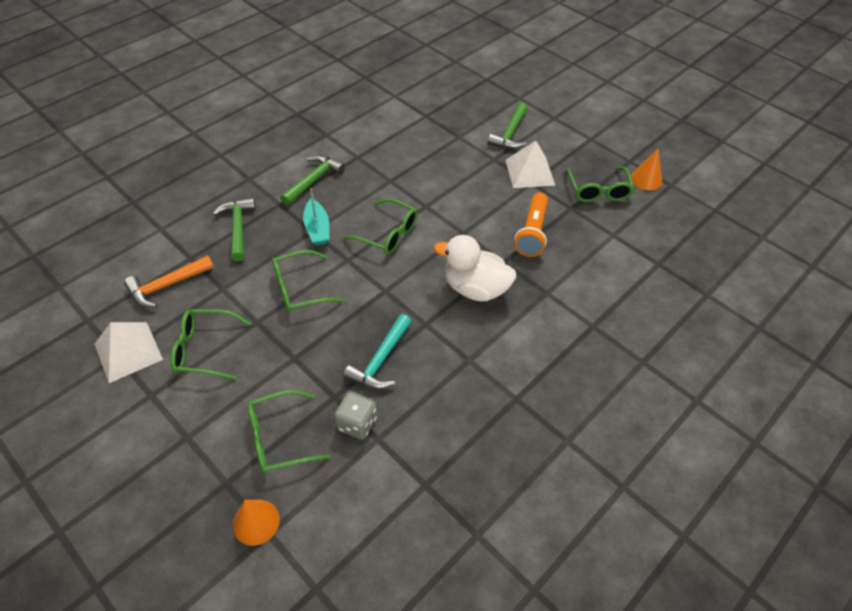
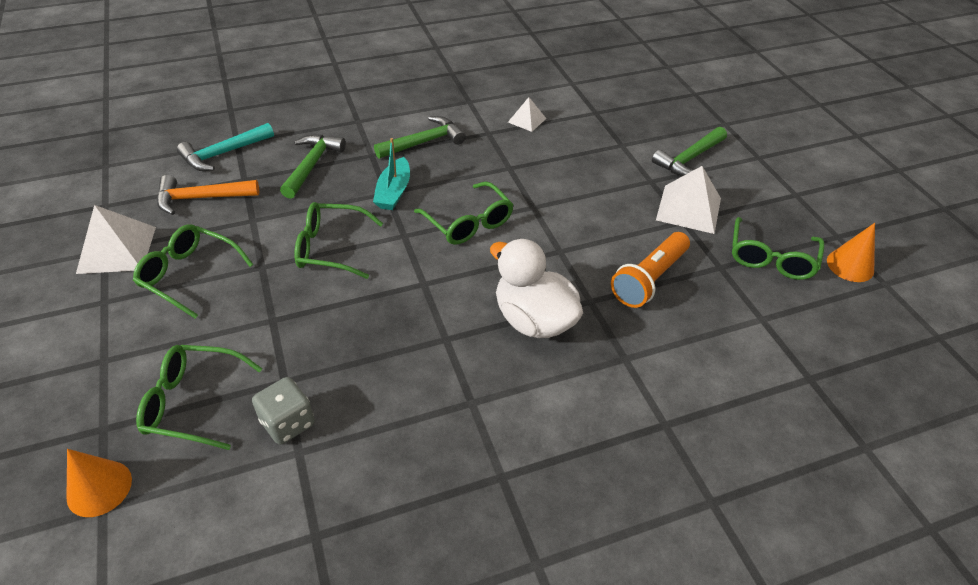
camera: 25 degrees right, 5 degrees down
(379, 137) = (527, 120): none -> white pyramid
(380, 360) = (364, 360): turquoise hammer -> turquoise hammer (223, 154)

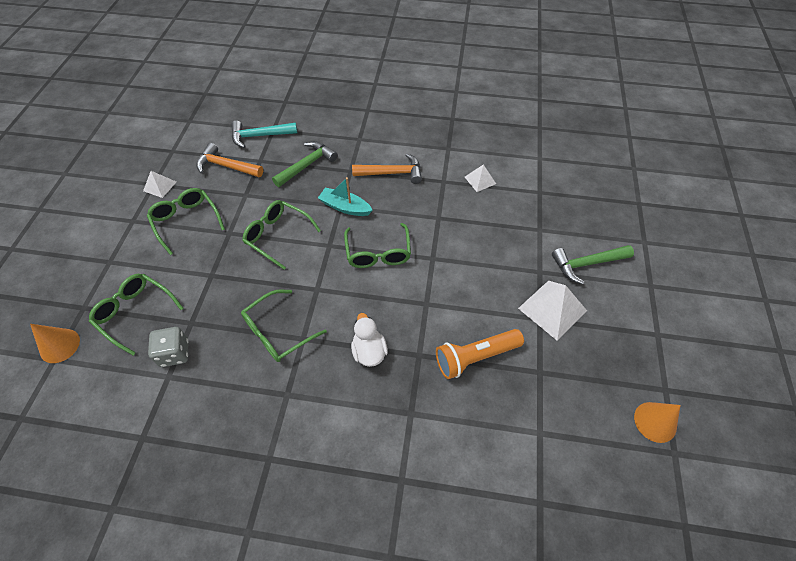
camera: 30 degrees right, 10 degrees up
(117, 249) = (160, 186): white pyramid -> white pyramid, size x0.57
(394, 192) = (345, 207): turquoise boat -> turquoise boat turned 75 degrees clockwise
(424, 142) = (392, 173): green hammer -> orange hammer
(533, 320) = (369, 351): white duck -> white duck, size x0.62
(771, 258) = (589, 383): green glasses -> green glasses (278, 332)

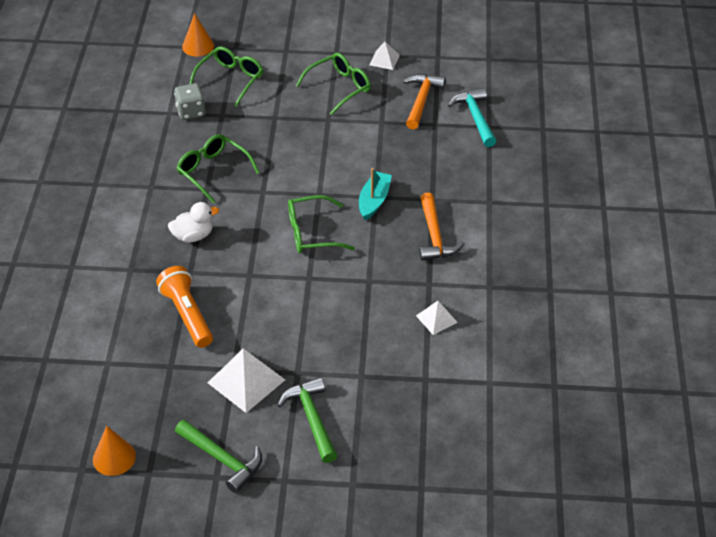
camera: 85 degrees right, 10 degrees down
(278, 236) = (327, 155): green glasses -> none
(307, 165) = (435, 162): green hammer -> green hammer (222, 459)

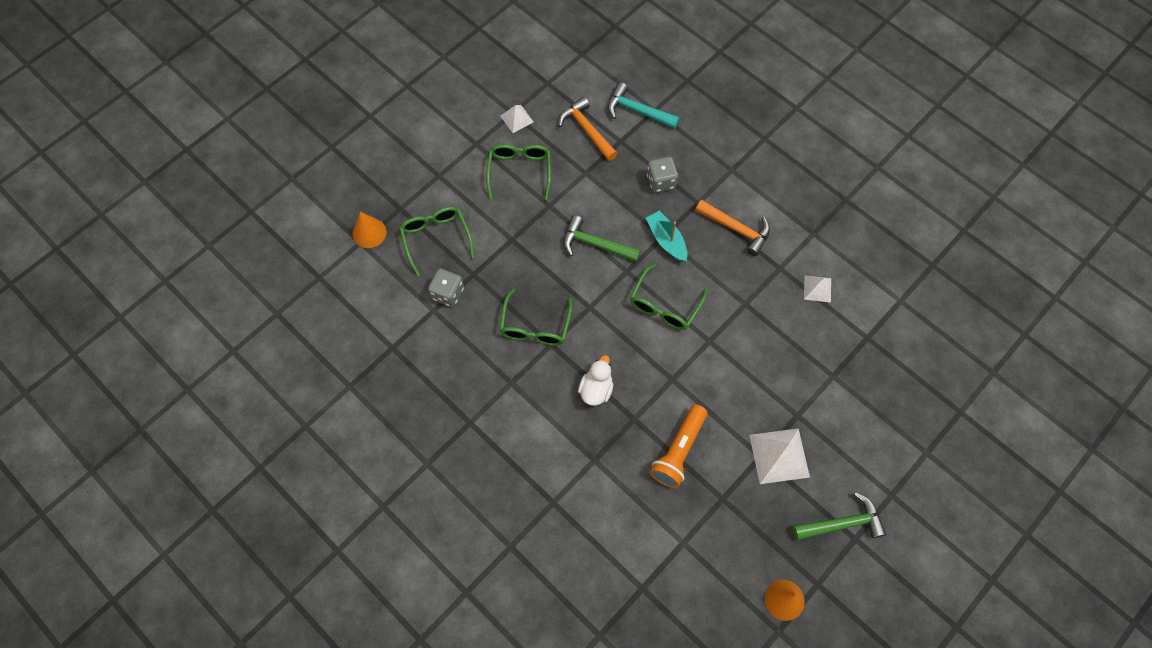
camera: 50 degrees left, 20 degrees up
(187, 315) = (678, 451): orange flashlight -> orange flashlight turned 75 degrees counterclockwise
(213, 172) = (535, 326): green glasses -> green glasses turned 75 degrees counterclockwise
(312, 418) = (848, 436): green hammer -> green hammer (595, 244)
(425, 167) = (661, 181): none -> grey dice

